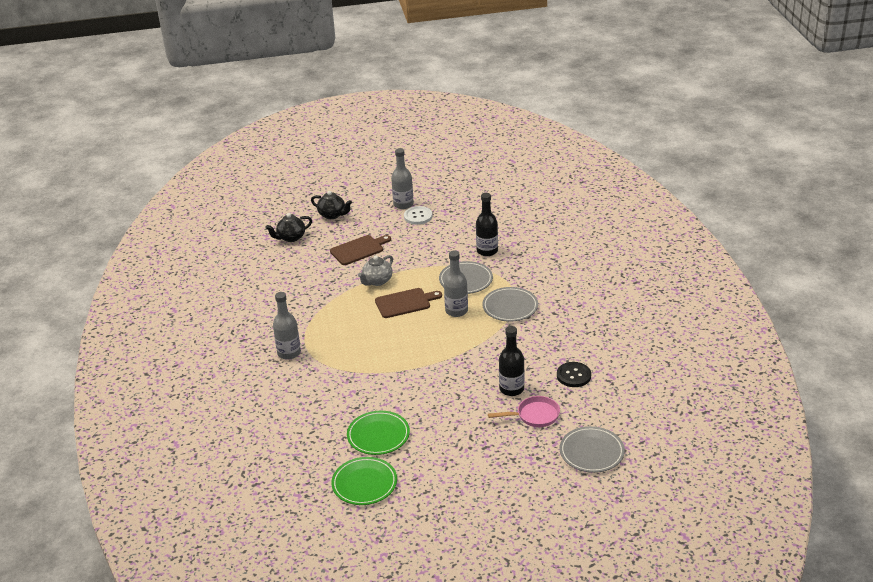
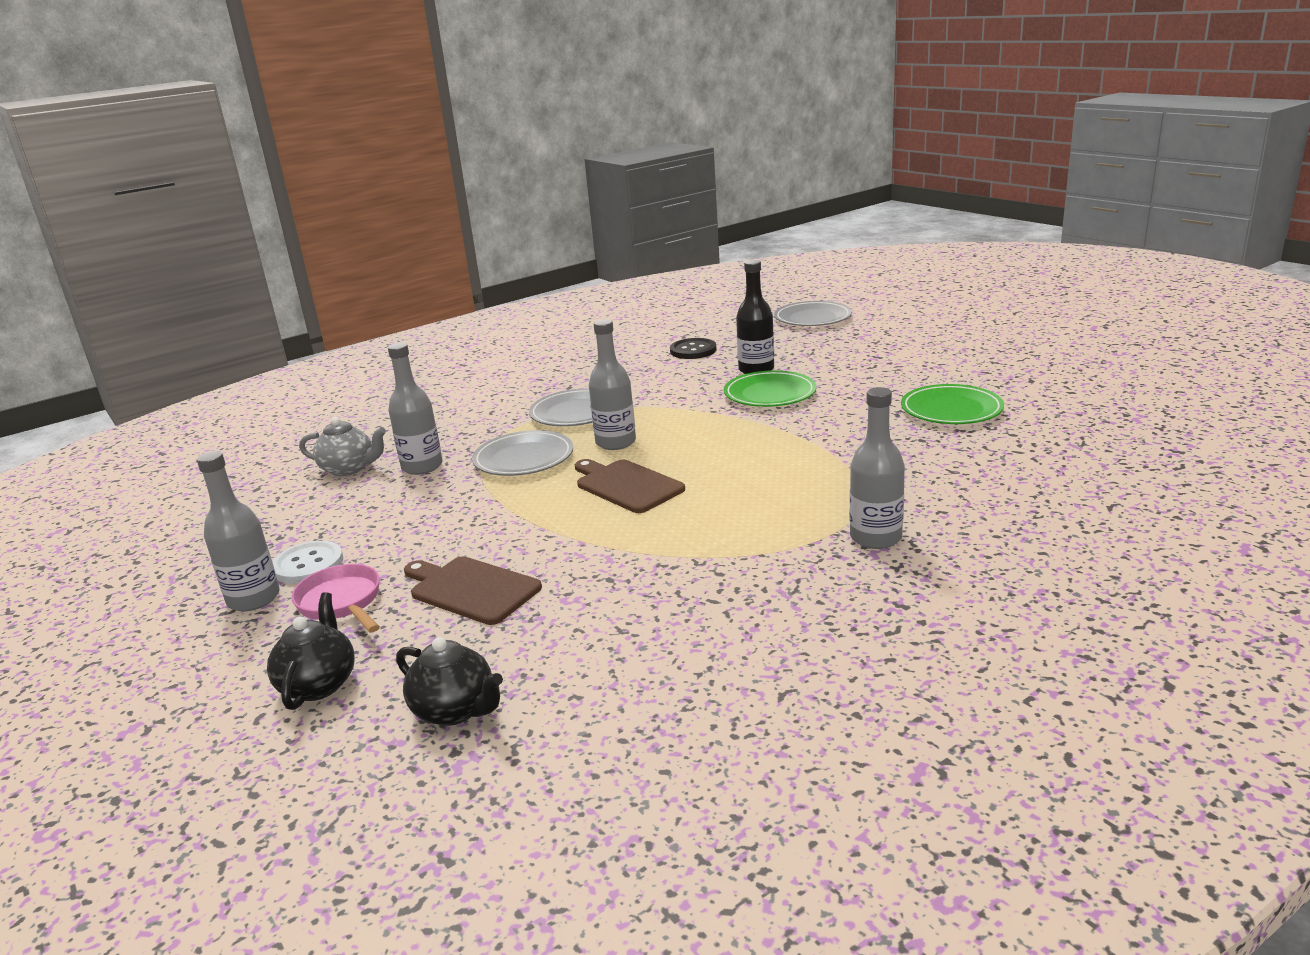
camera: 115 degrees left, 10 degrees down
(364, 484) = (1043, 391): green plate -> green plate (770, 394)
(377, 281) = (577, 531): grey teapot -> grey teapot (349, 469)
(487, 251) = (422, 466): black bottle -> grey bottle
(534, 415) = (789, 350): pink pan -> pink pan (342, 603)

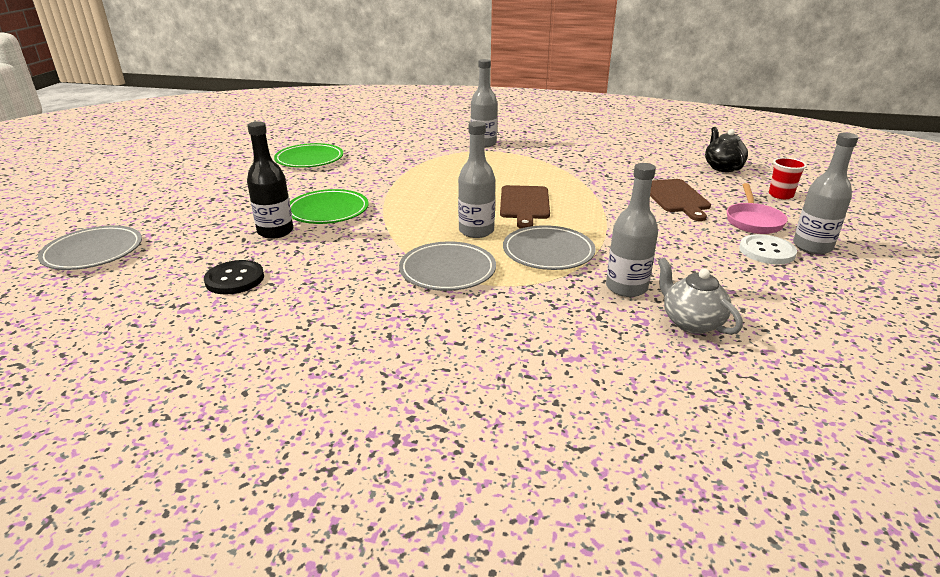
camera: 135 degrees left, 5 degrees up
(319, 684) = (780, 195): black teapot -> red cup

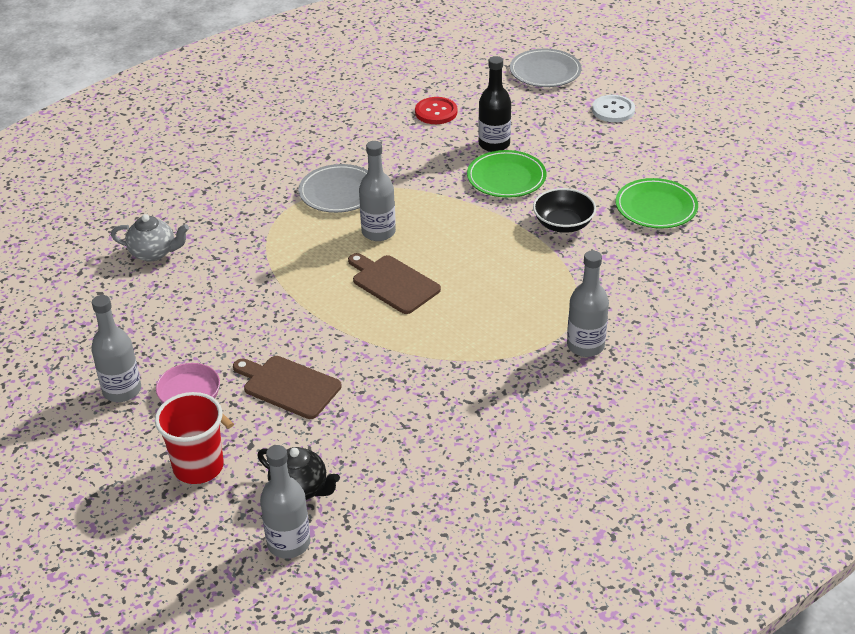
camera: 130 degrees right, 10 degrees up
(235, 279) = (436, 112): black button -> red button
(368, 177) = (563, 224): none -> black bowl
(548, 252) = (303, 248): grey plate -> none
(626, 288) = (217, 253): grey bottle -> grey bottle (288, 543)
(767, 251) = (153, 358): white button -> white button (613, 110)
(780, 195) = (198, 467): red cup -> red cup, size x1.66

